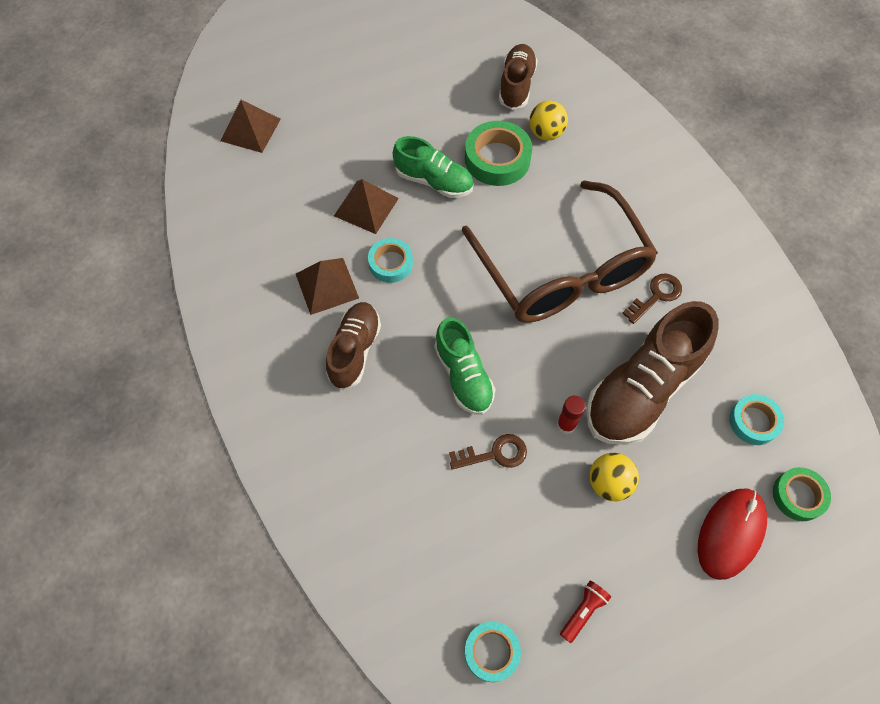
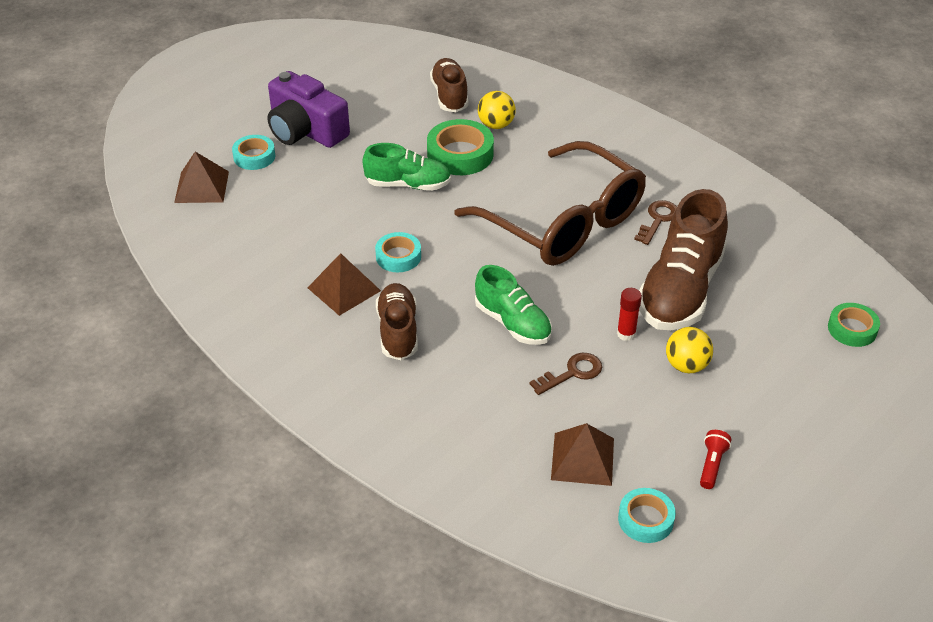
camera: 20 degrees left, 20 degrees down
(366, 207) = (351, 219): brown pyramid -> brown pyramid (583, 459)
(367, 90) = (305, 130): none -> purple camera
(730, 533) = (809, 371): red mouse -> none
(753, 421) = (788, 287): turquoise tape -> turquoise tape (254, 156)

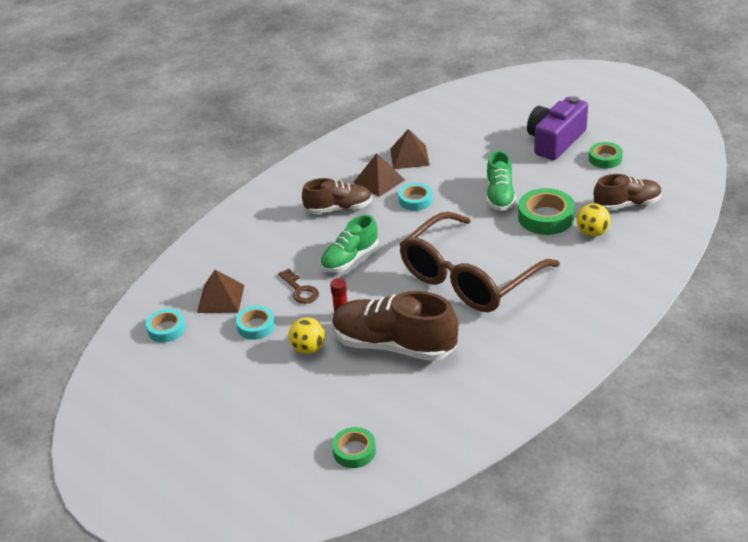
camera: 90 degrees right, 5 degrees down
(201, 187) = (477, 109): brown pyramid -> brown pyramid (409, 157)
(254, 156) = (516, 124): turquoise tape -> turquoise tape (256, 326)
(356, 99) = (605, 159): none -> green tape
(658, 219) = (482, 331): brown key -> none
(712, 465) = (210, 361): red flashlight -> none

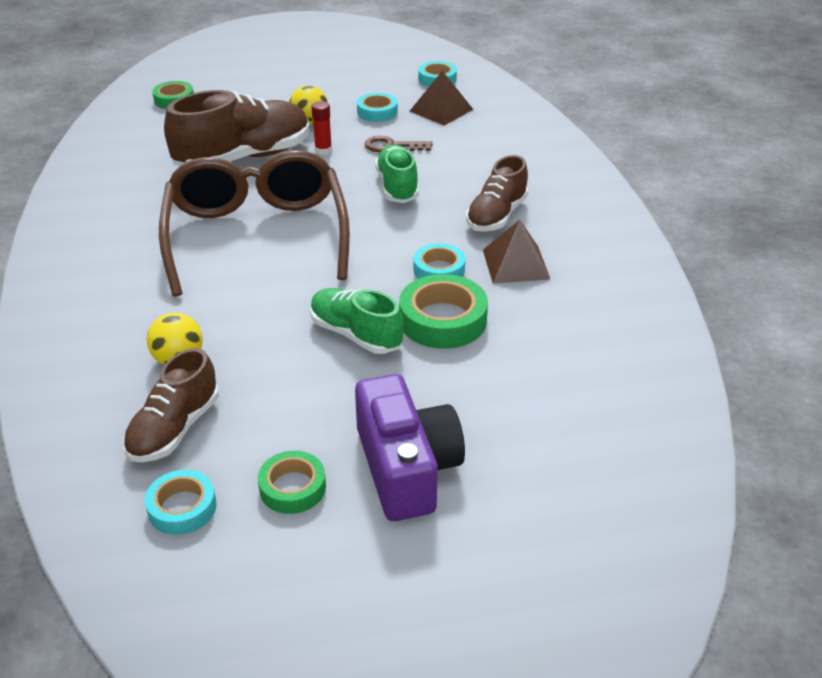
camera: 125 degrees right, 0 degrees up
(409, 157) = (542, 312): brown pyramid -> none
(546, 217) = (262, 343): green tape -> green tape (443, 320)
(654, 176) = (182, 507): none -> turquoise tape

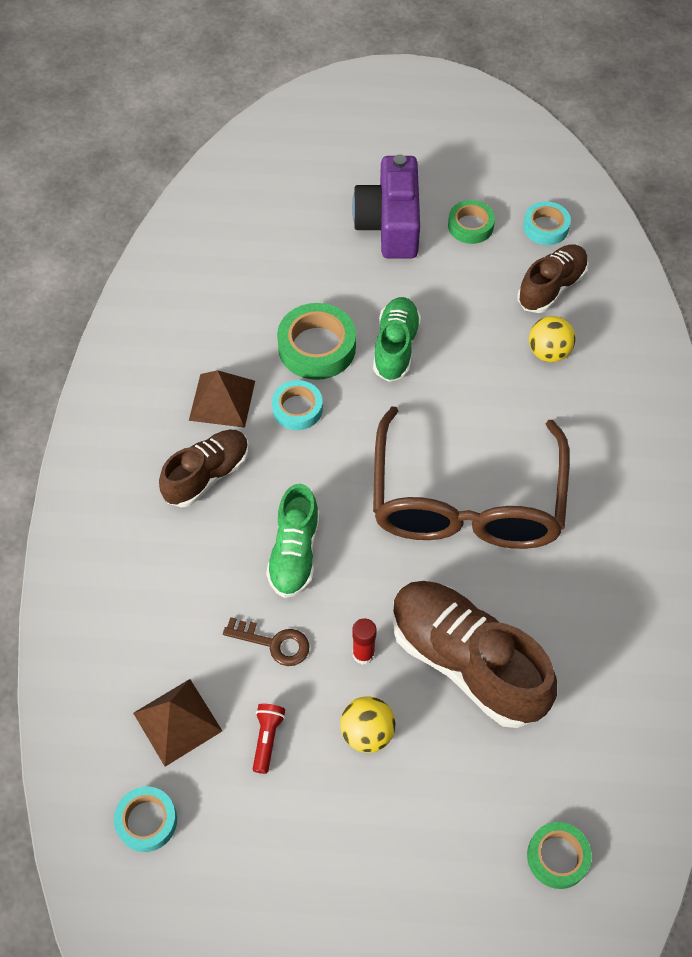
camera: 165 degrees left, 20 degrees up
(244, 158) = (466, 661): brown shoe -> brown shoe turned 60 degrees clockwise
(356, 334) = (395, 347): green shoe -> green shoe turned 135 degrees counterclockwise
(377, 112) = (267, 739): turquoise tape -> red flashlight

